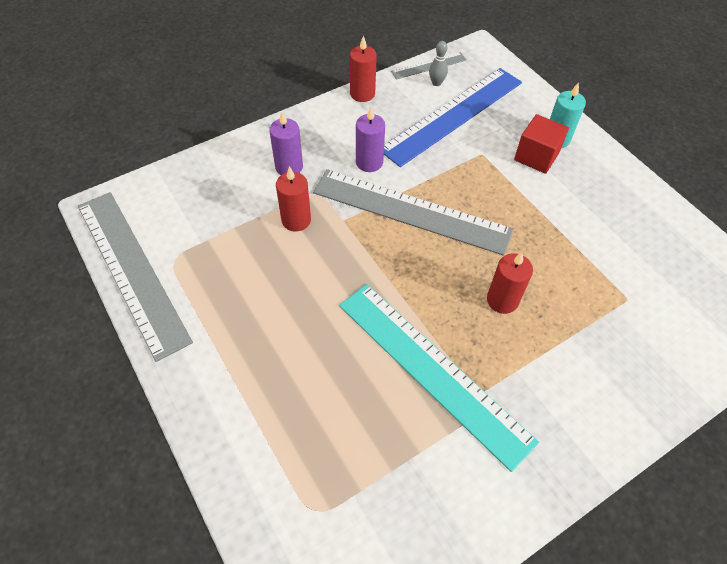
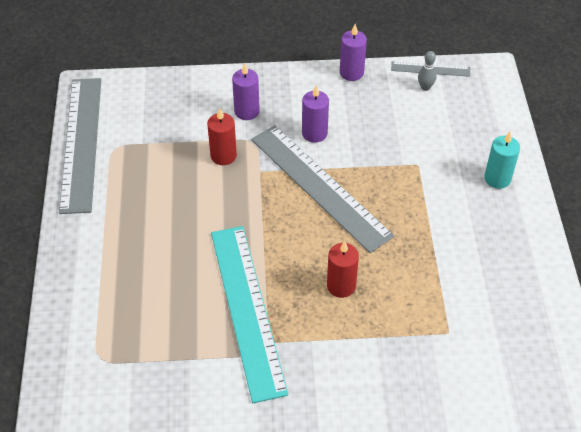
camera: 30 degrees right, 5 degrees down
(362, 94) = (351, 73): red candle -> purple candle
(453, 115) = (418, 121): blue ruler -> none
(536, 156) = (465, 186): red cube -> none

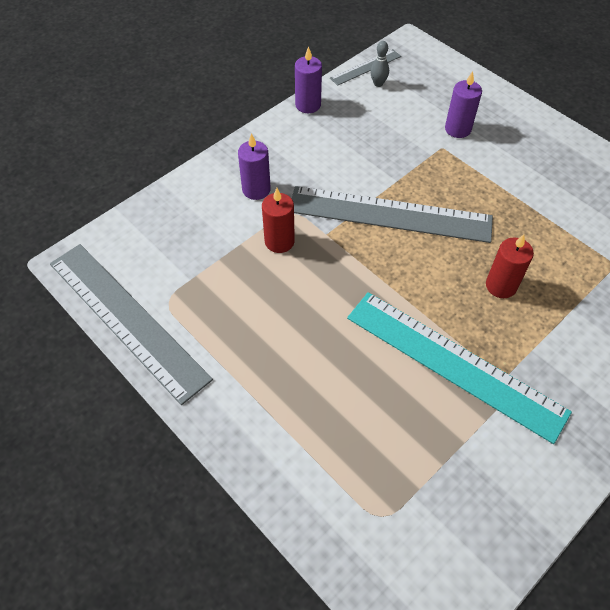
camera: 40 degrees left, 5 degrees up
(314, 133) = (335, 173): purple candle -> purple candle (457, 129)
(497, 179) = (509, 122): turquoise candle -> none

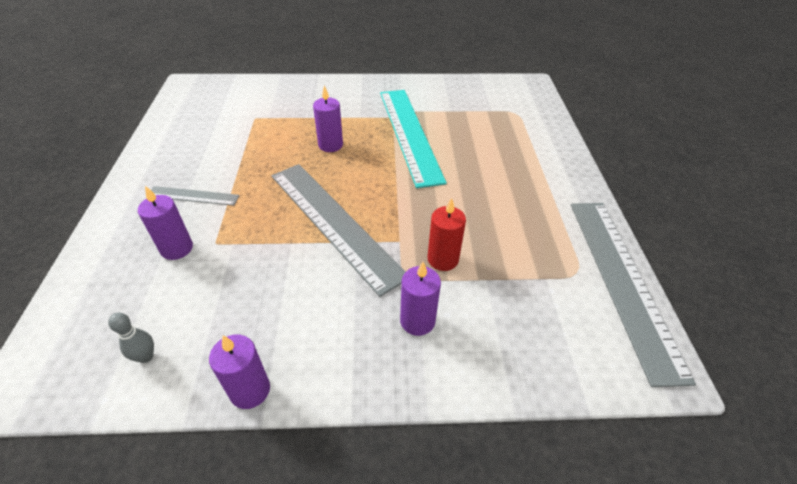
camera: 140 degrees left, 10 degrees down
(365, 67) = (117, 395): grey ruler -> grey ruler (193, 196)
(501, 286) = (330, 145): red candle -> purple candle

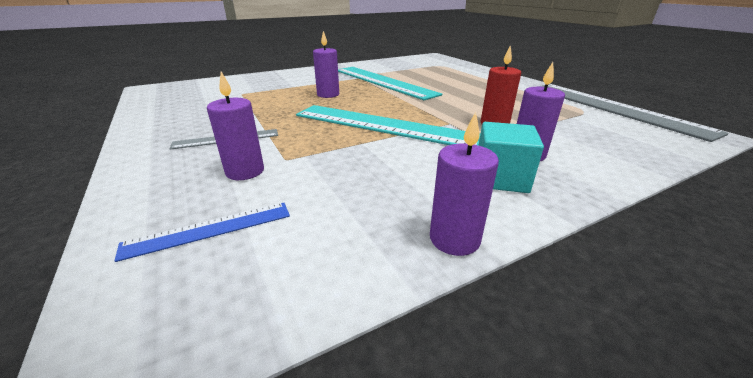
camera: 25 degrees left, 15 degrees down
(116, 306) = (209, 229): none -> blue ruler
(146, 356) = (298, 256): grey bowling pin -> none
(334, 222) = (384, 125): grey ruler -> turquoise ruler
(356, 341) = (500, 178): none -> turquoise cube

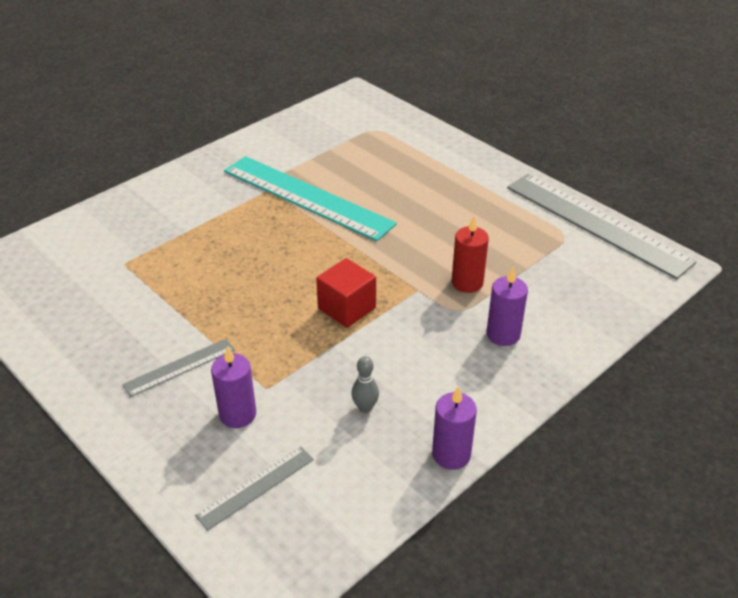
camera: 15 degrees left, 10 degrees up
(209, 229) = (256, 487): blue ruler -> grey ruler
(328, 94) = (247, 247): purple candle -> none
(369, 184) = (365, 407): none -> grey bowling pin
(384, 125) = (346, 308): turquoise ruler -> red cube
(500, 178) = (480, 375): turquoise cube -> none

